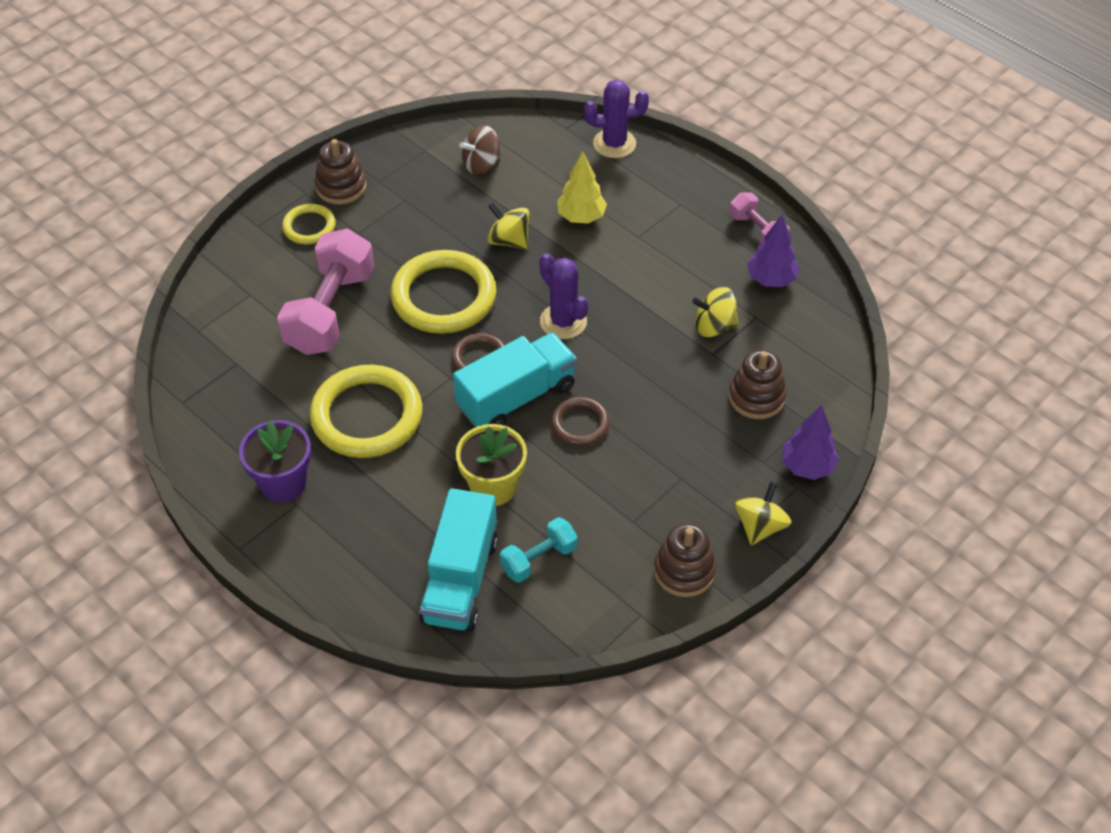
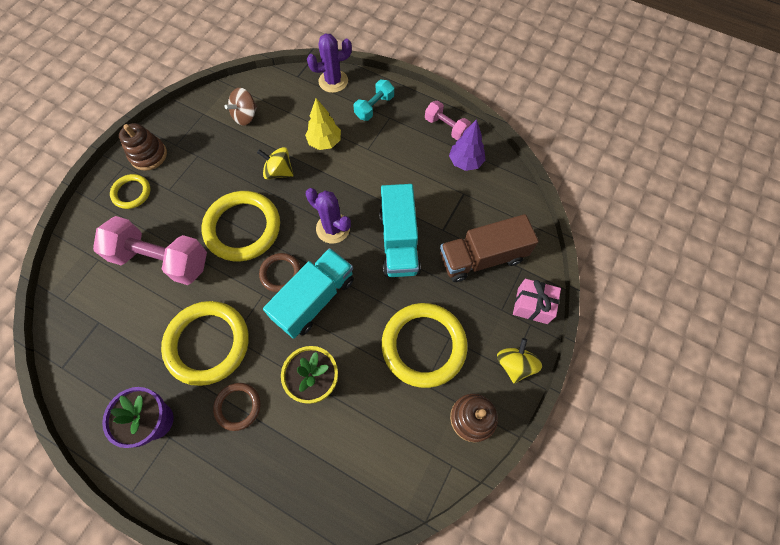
camera: 15 degrees left, 15 degrees up
(330, 311) = (161, 259): pink dumbbell -> pink dumbbell turned 75 degrees counterclockwise
(460, 579) = (311, 472): turquoise truck -> turquoise truck (399, 242)
(538, 559) = (365, 437): turquoise dumbbell -> turquoise dumbbell (374, 107)
(580, 424) = (366, 310): brown ring -> brown ring (238, 406)
(645, 479) = (423, 345): none -> yellow ring
(714, 326) = (437, 207): yellow spinning top -> none
(756, 397) = (482, 257): brown stacking toy -> brown truck
(807, 466) = (532, 305): purple tree -> pink gift

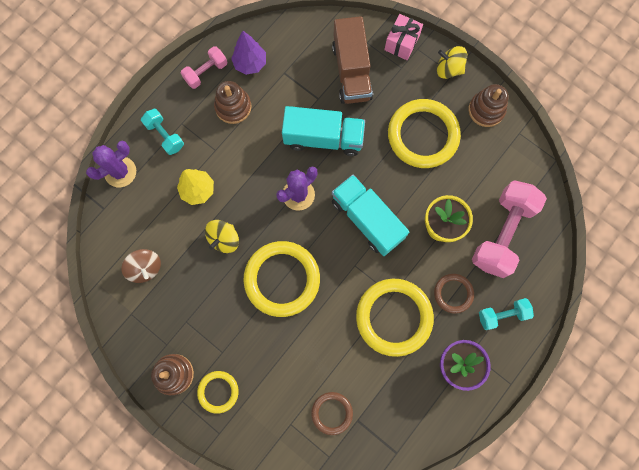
camera: 80 degrees left, 10 degrees up
(161, 259) = (302, 359): pink dumbbell -> pink dumbbell (502, 233)
(215, 470) = (502, 315): none -> turquoise dumbbell
(280, 273) = (336, 247): brown ring -> brown ring (332, 413)
(333, 81) = (120, 172): purple cactus -> purple cactus turned 60 degrees clockwise
(415, 156) = (233, 107): none -> brown stacking toy

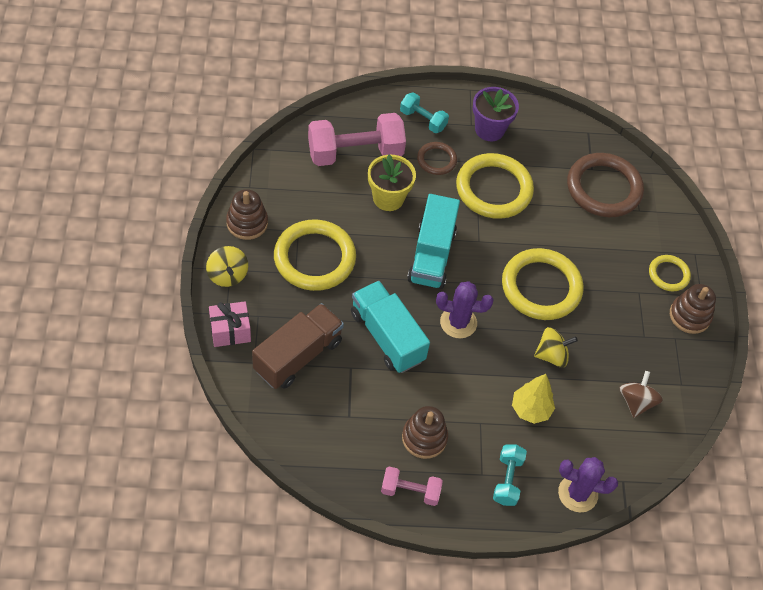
camera: 135 degrees left, 20 degrees down
(250, 63) = (365, 455): purple tree -> none
(332, 413) = (603, 188): brown ring -> brown ring, size x1.91

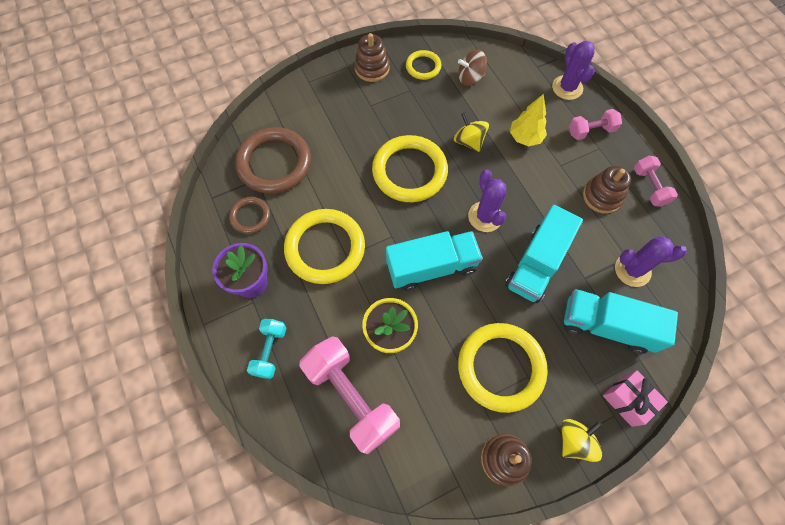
camera: 110 degrees left, 10 degrees up
(298, 356) = (606, 326): brown truck -> turquoise truck
(334, 412) = (632, 270): none -> purple cactus
(436, 160) = (317, 313): brown ring -> brown ring (250, 216)
(507, 480) = (591, 131): turquoise dumbbell -> pink dumbbell
(668, 274) = (341, 92): yellow ring -> yellow ring (423, 67)

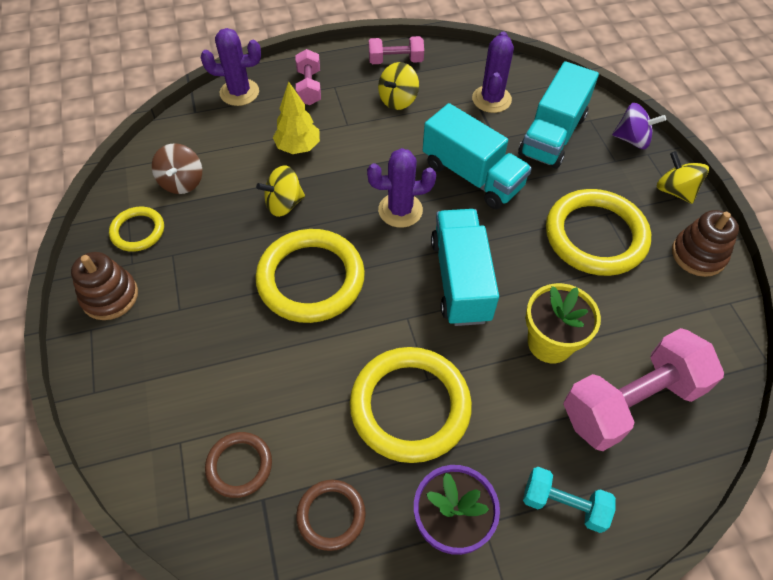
camera: 80 degrees left, 10 degrees down
(274, 163) = (239, 465): brown ring -> brown ring, size x0.52
(602, 196) = (398, 100): brown stacking toy -> yellow spinning top
(627, 400) = (632, 140): pink gift -> purple spinning top

